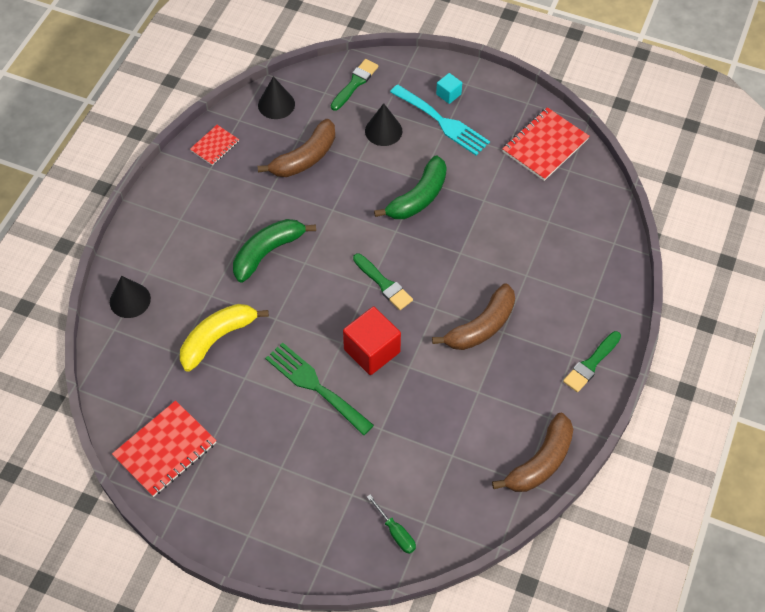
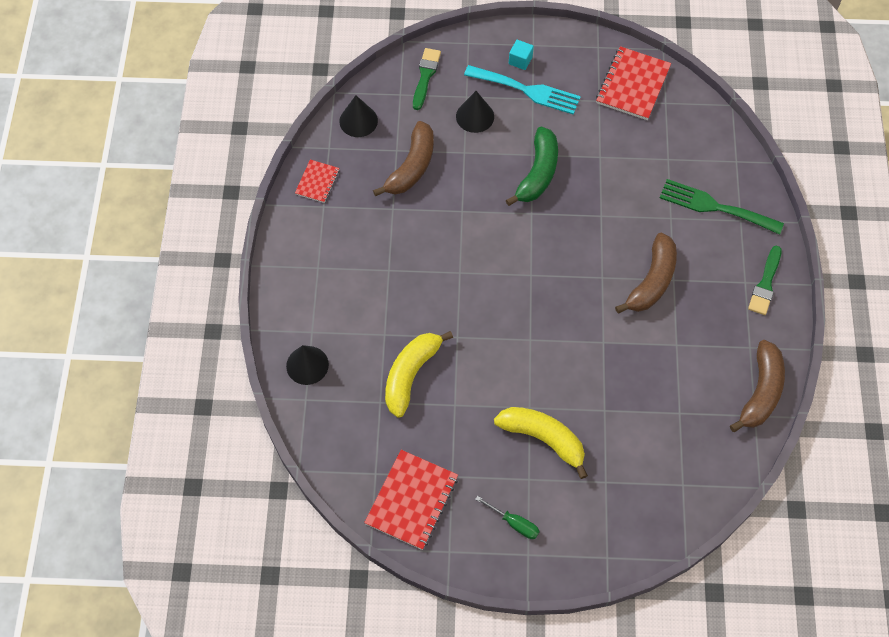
camera: 20 degrees left, 5 degrees up
(268, 252) = (419, 273): green banana -> none
(312, 436) = (543, 439): none -> yellow banana
(315, 386) = (524, 390): green fork -> green fork (714, 207)
(372, 351) = (562, 338): red cube -> none
(383, 284) = (543, 269): green brush -> none
(395, 532) = (661, 503): green screwdriver -> green screwdriver (514, 523)

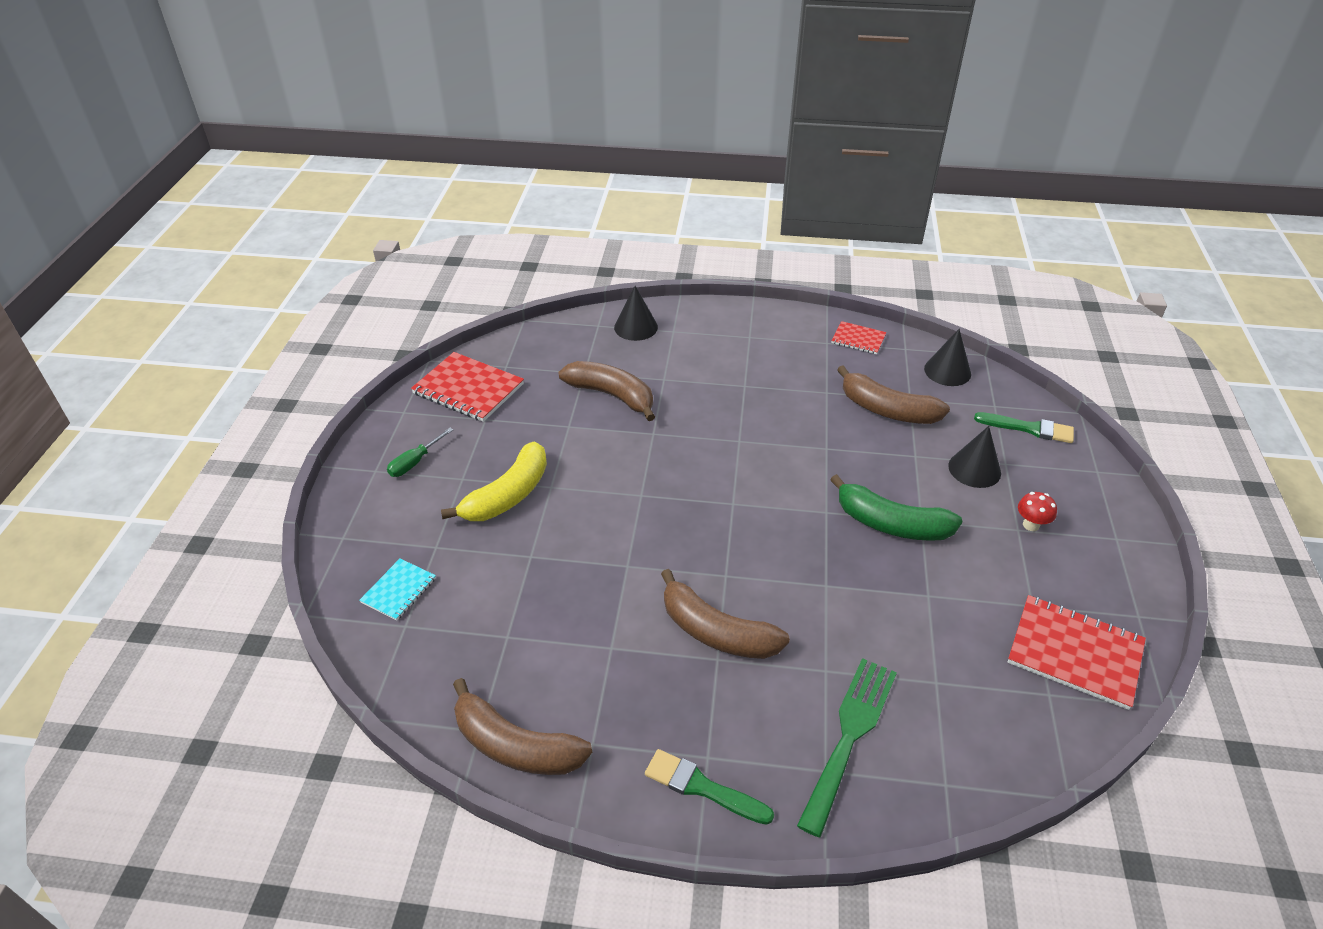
camera: 95 degrees right, 20 degrees down
(411, 374) = (612, 395): yellow banana -> brown banana
(520, 60) = (1083, 522): turquoise cube -> none
(527, 90) = (1031, 525): turquoise fork -> red mushroom
(652, 498) = (399, 590): none -> turquoise notebook

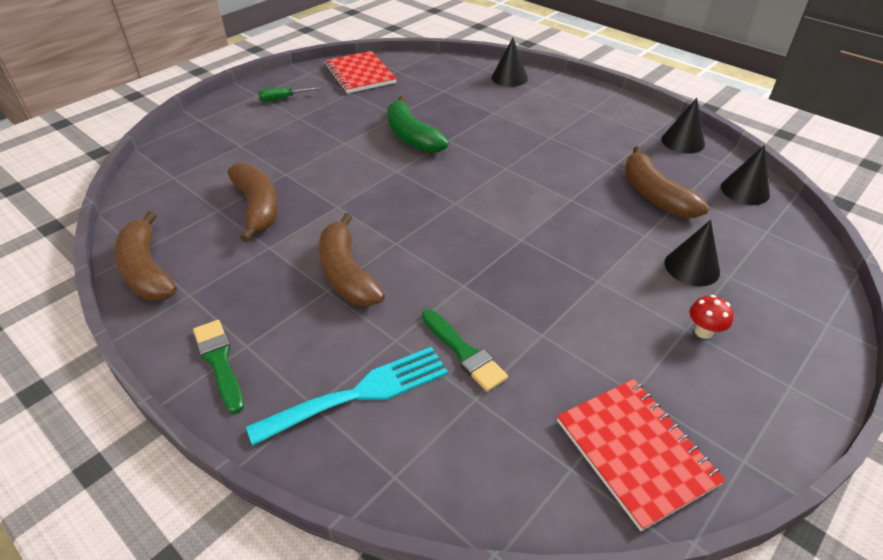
camera: 35 degrees right, 0 degrees up
(399, 590) = (193, 158): turquoise notebook -> none
(507, 495) = (313, 136): yellow banana -> none
(612, 395) = (446, 109): brown banana -> brown banana (257, 208)
(850, 735) = (360, 393): green fork -> turquoise fork
(858, 339) = (682, 141): red notebook -> black cone
(891, 523) = (567, 270): green banana -> green banana (411, 136)
(1029, 428) = (785, 261): green brush -> green brush (464, 352)

